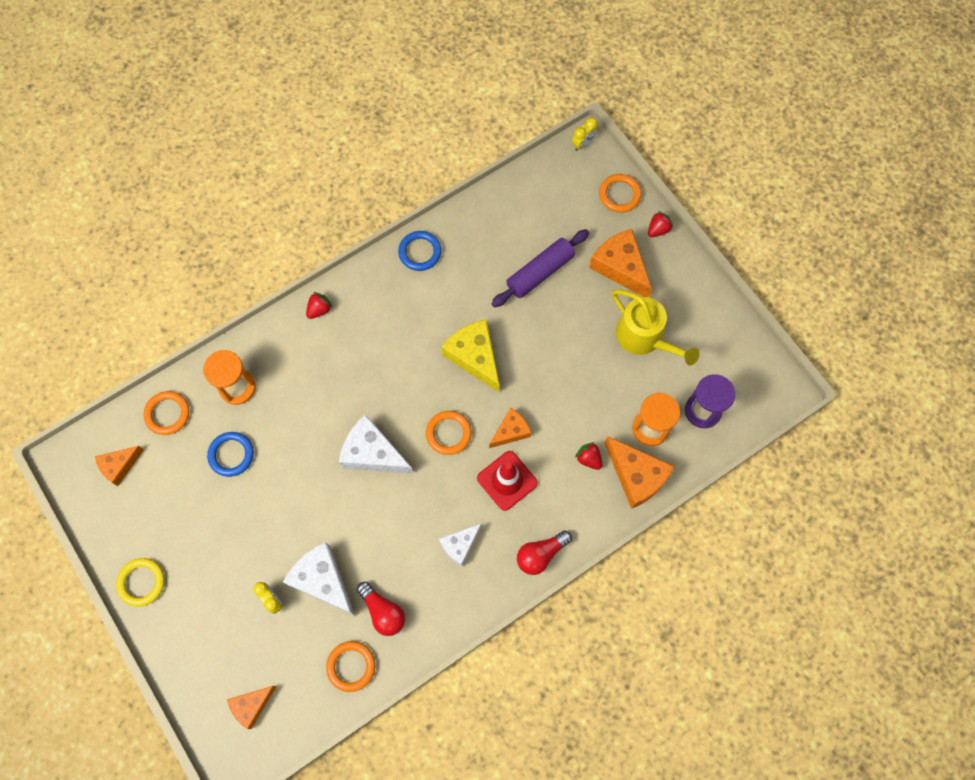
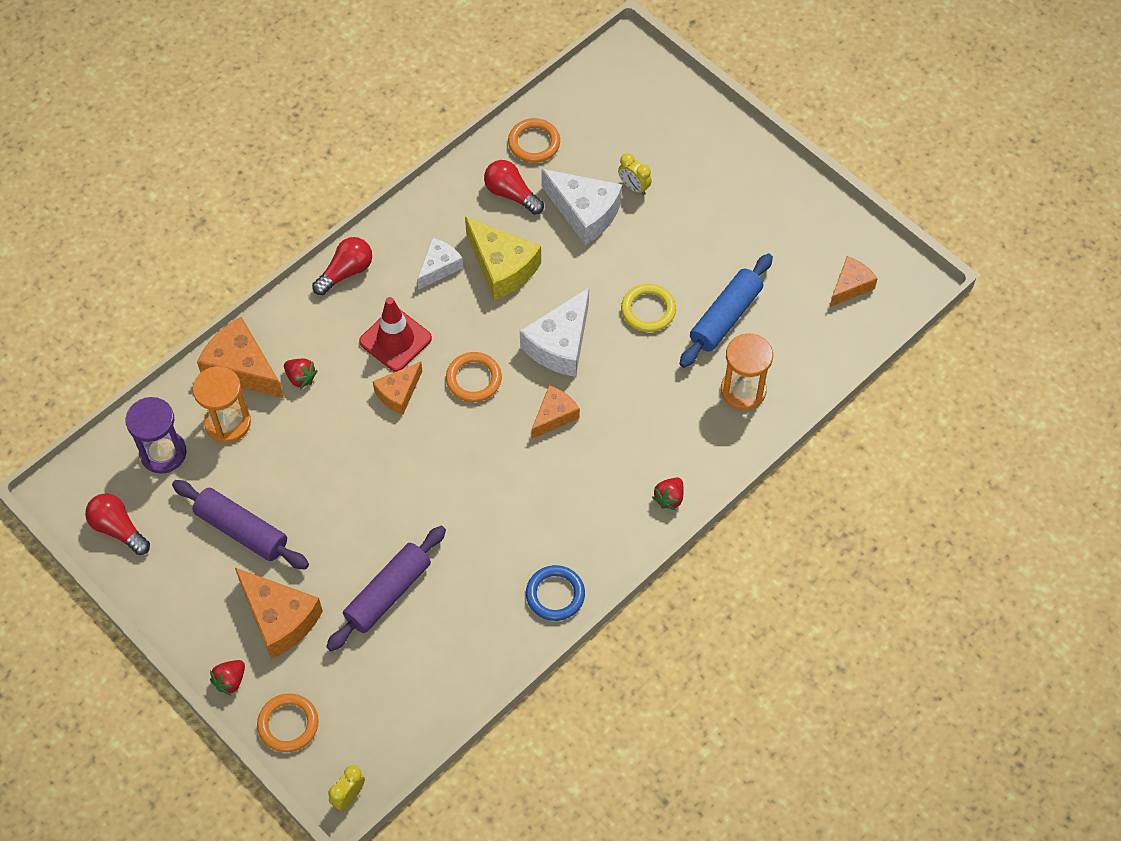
camera: 170 degrees right, 10 degrees down
(141, 582) = (780, 181): yellow ring -> yellow ring (648, 310)
(167, 414) = (816, 348): orange ring -> none
(231, 455) = (725, 317): blue ring -> blue rolling pin
(252, 705) = (627, 97): orange cheese -> orange cheese (554, 416)
(372, 453) = (560, 344): white cheese -> white cheese turned 105 degrees clockwise
(474, 357) = (457, 472): yellow cheese -> yellow cheese (502, 267)
(644, 337) = (242, 530): yellow watering can -> purple rolling pin
(738, 354) = (118, 529): none -> red light bulb

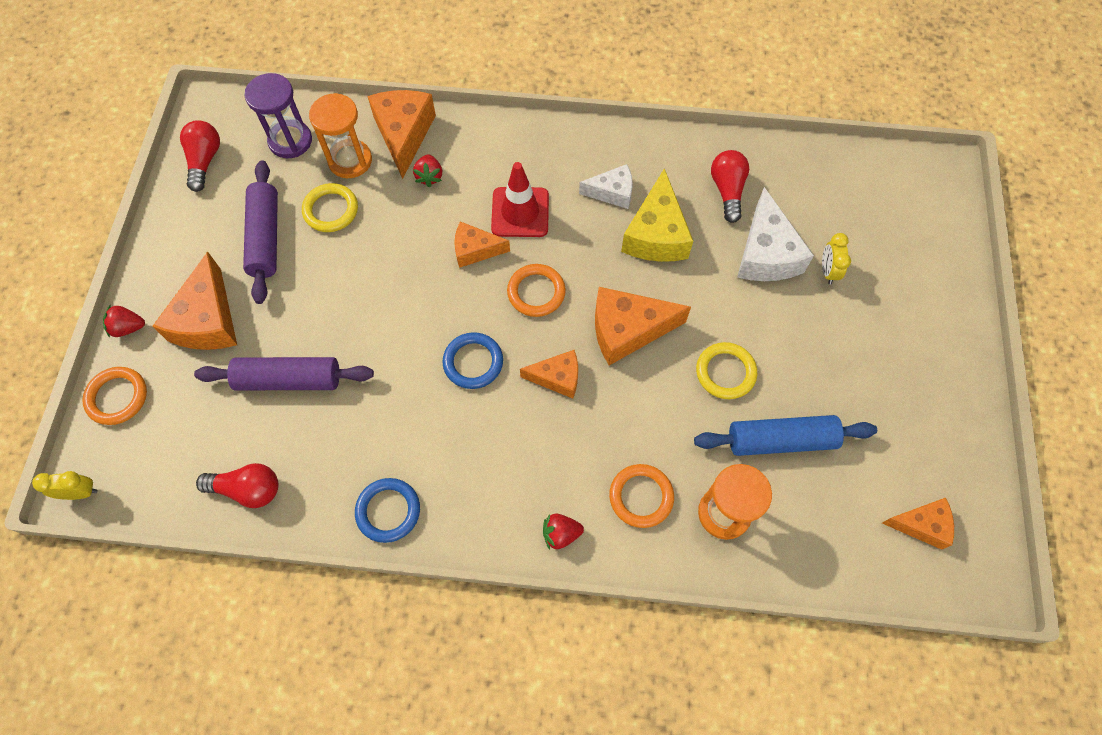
camera: 50 degrees right, 5 degrees up
(262, 467) = (331, 210): none -> yellow ring
(346, 272) = (547, 137): red light bulb -> red light bulb (248, 489)
(491, 461) = (473, 362): none -> blue ring
(534, 143) = (789, 171): orange ring -> orange ring (641, 497)
(560, 344) = (627, 330): white cheese -> orange cheese

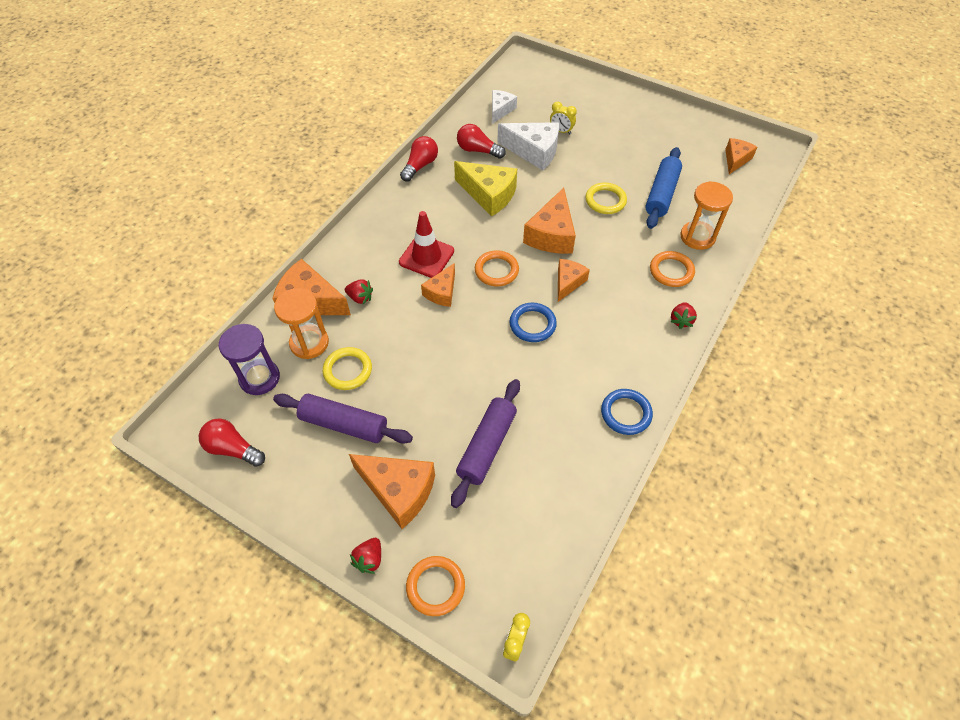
camera: 65 degrees left, 10 degrees down
(248, 489) = (569, 504): red light bulb -> red light bulb (420, 166)
(612, 192) = (443, 204): white cheese -> white cheese (500, 110)

